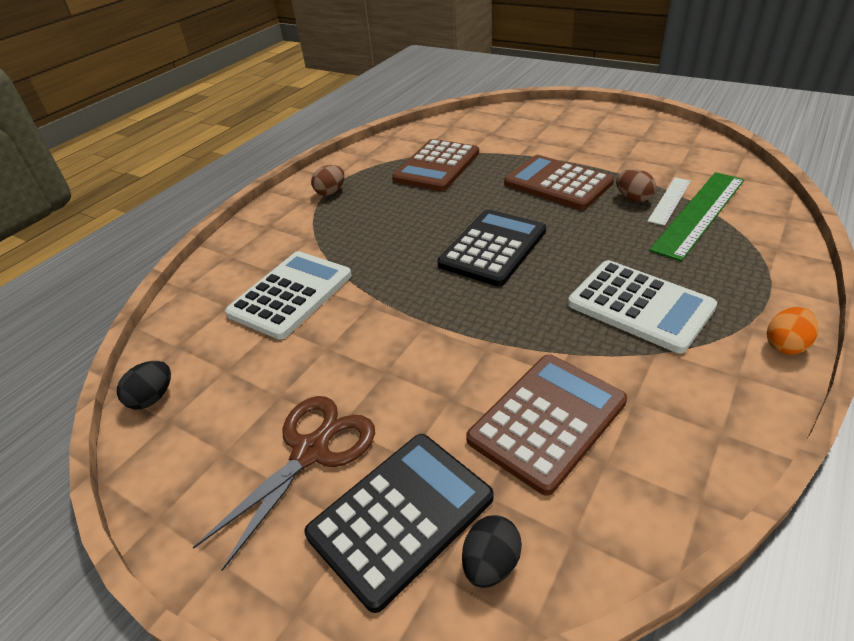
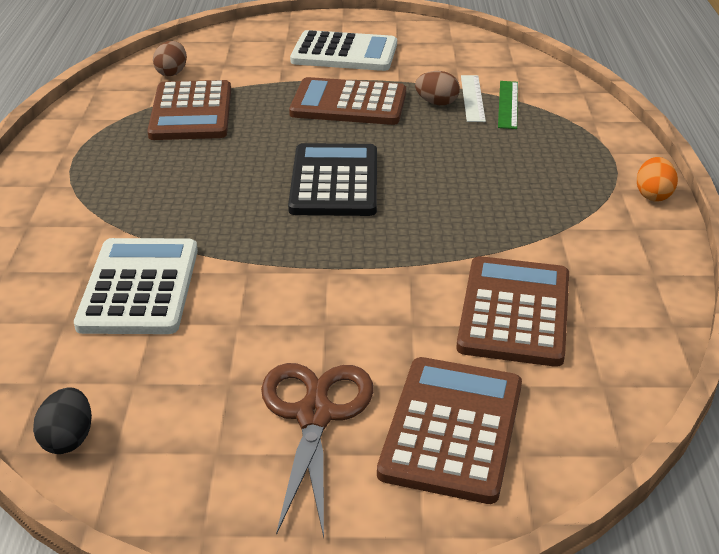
camera: 35 degrees left, 5 degrees down
(330, 192) = (76, 168): brown egg -> brown egg (172, 73)
(401, 516) = (452, 429): black calculator -> brown calculator
(491, 563) = (557, 429): black egg -> none
(640, 306) = (518, 197): white calculator -> white calculator (344, 53)
(699, 213) = (508, 104): green ruler -> green ruler, size x0.56

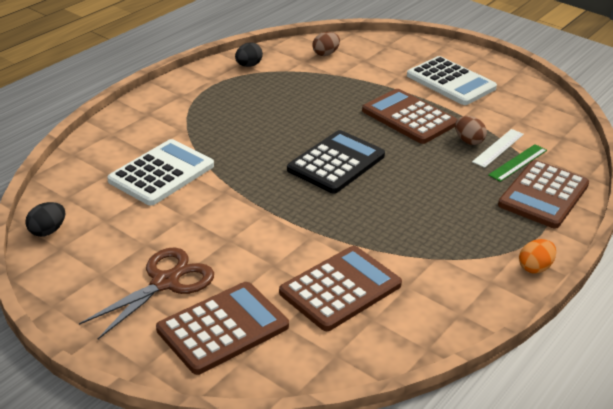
camera: 35 degrees right, 0 degrees up
(93, 118) = (248, 65): none -> black egg
(191, 112) = (306, 84): brown calculator -> brown calculator (543, 195)

